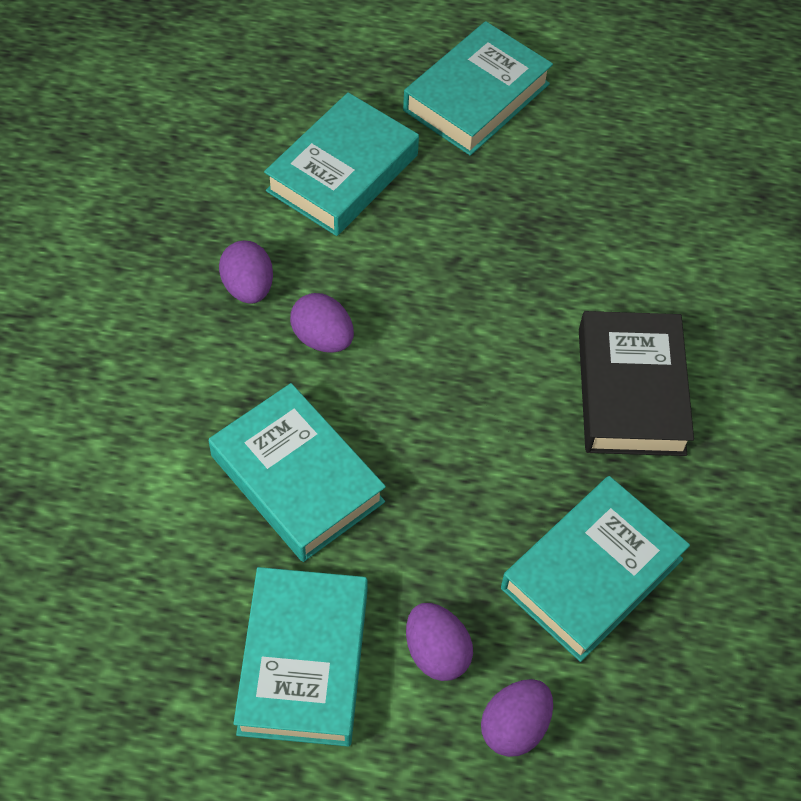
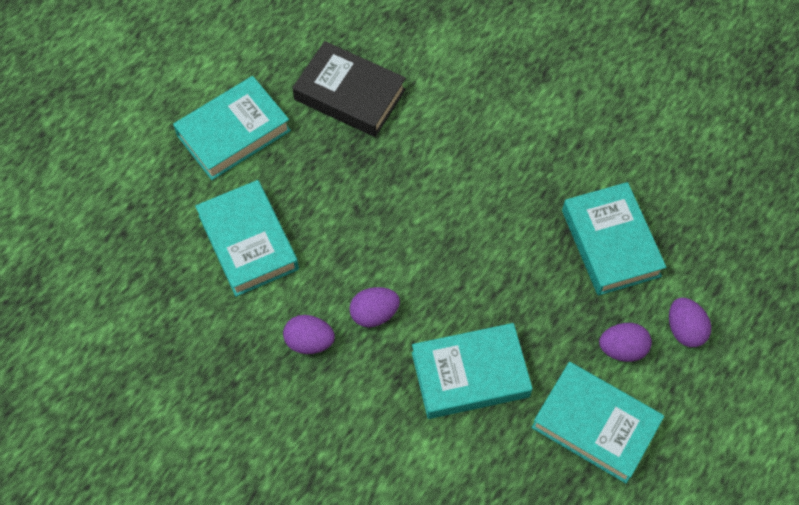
camera: 60 degrees left, 5 degrees up
(476, 97) = (233, 133): turquoise book -> turquoise book turned 75 degrees clockwise
(631, 391) = (503, 161): black book -> black book (350, 94)

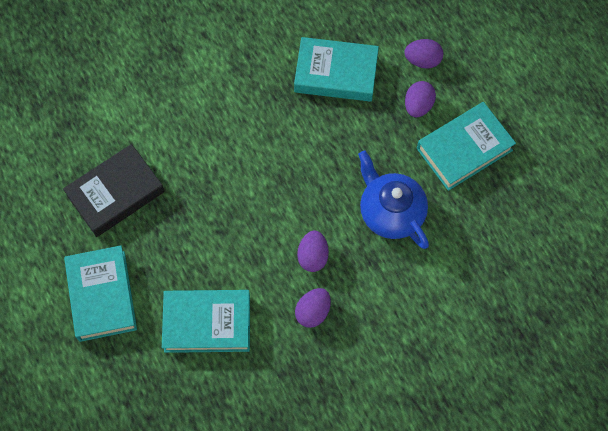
camera: 65 degrees left, 5 degrees up
(470, 374) = (391, 212): turquoise book -> blue teapot

